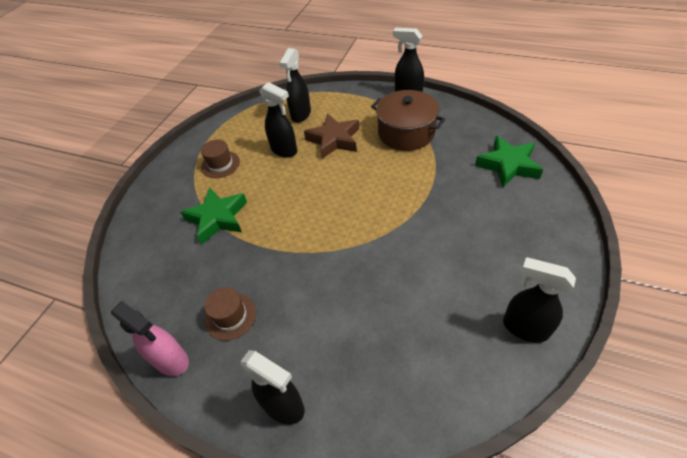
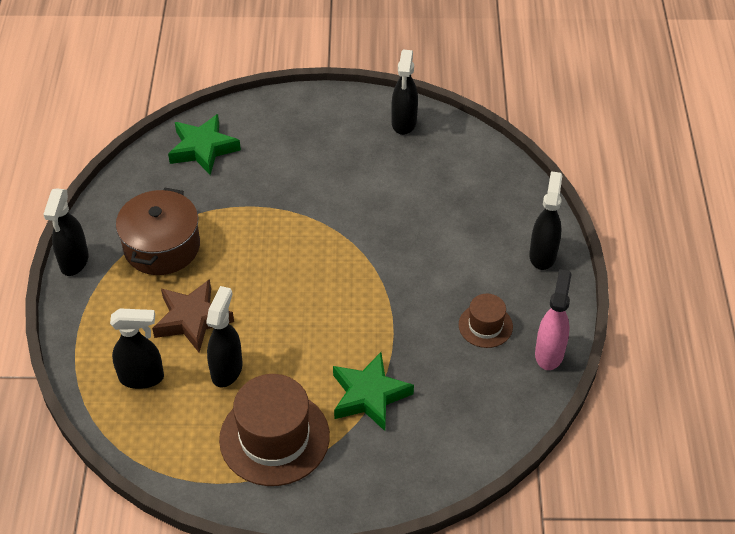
camera: 115 degrees left, 0 degrees up
(220, 164) = (274, 437): brown hat -> brown hat, size x1.90

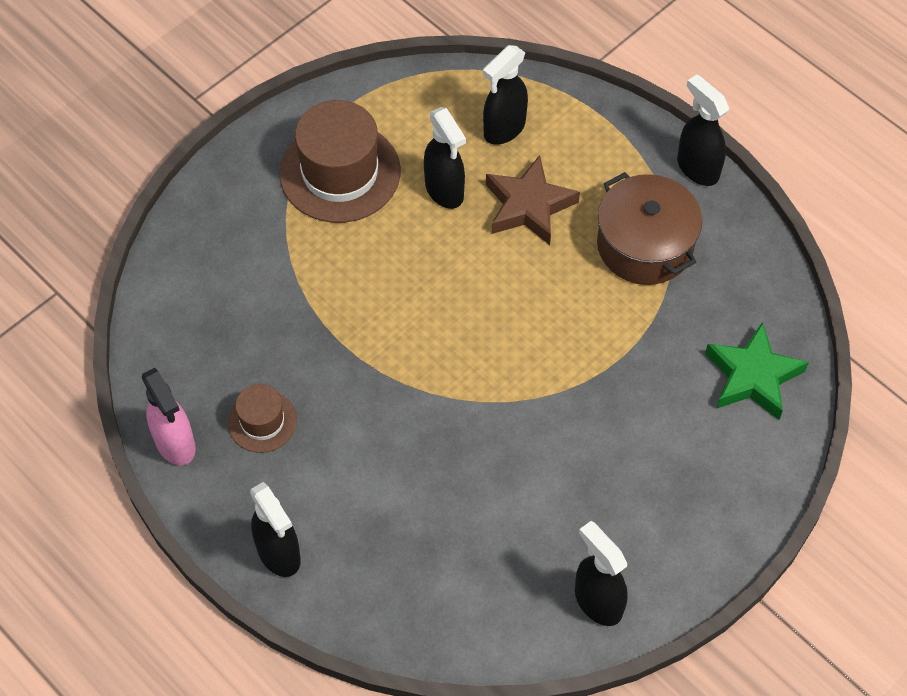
camera: 135 degrees right, 10 degrees up
(369, 395) = (300, 268): green star -> none

